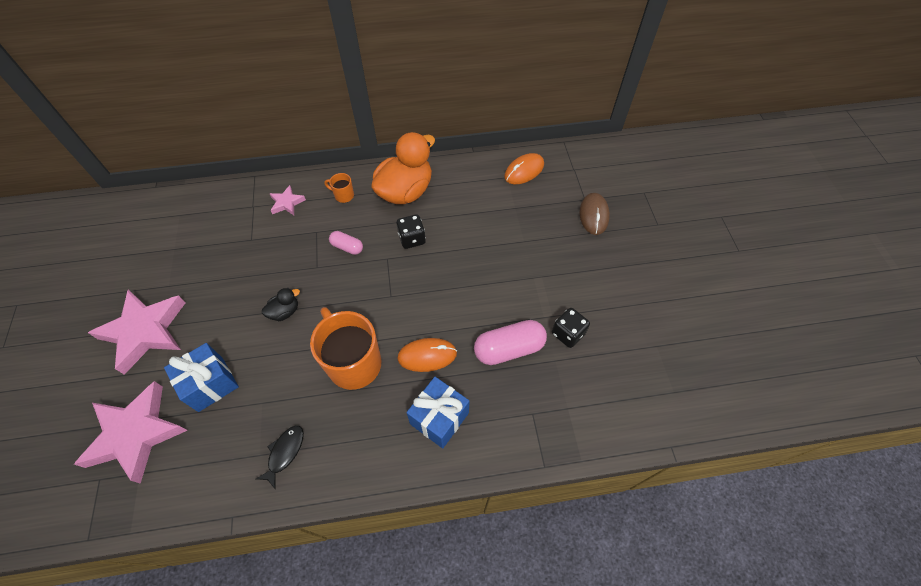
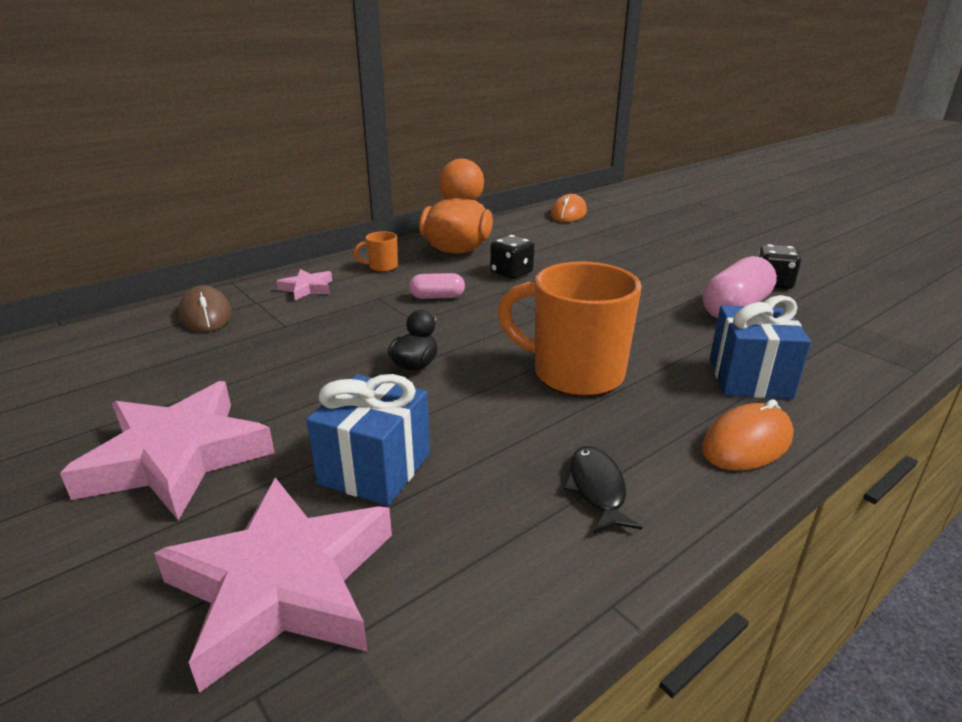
camera: 30 degrees left, 30 degrees down
(427, 355) = (657, 340): orange mouse -> orange mouse (747, 443)
(594, 215) = (674, 220): brown mouse -> brown mouse (206, 314)

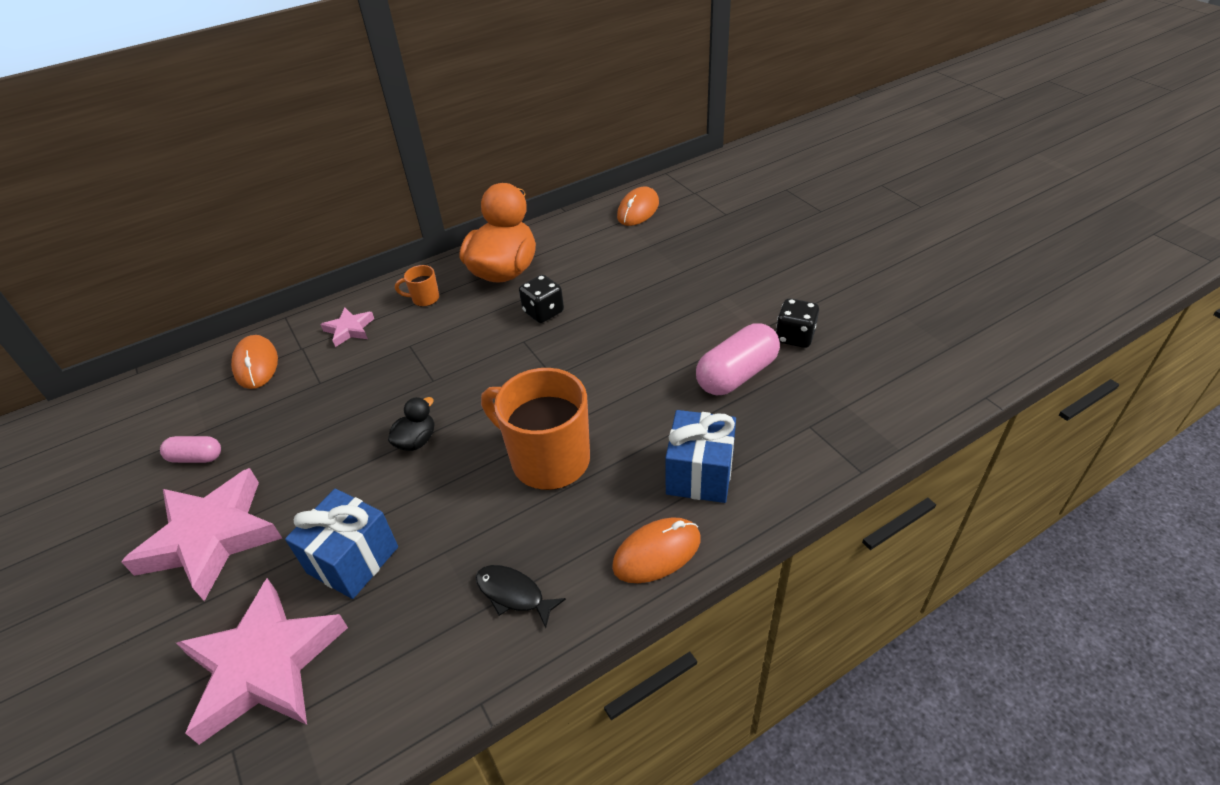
camera: 10 degrees right, 15 degrees up
(206, 314) = (256, 364): brown mouse -> orange mouse
(437, 297) = (462, 347): pink capsule -> pink capsule (196, 457)
(597, 489) = (513, 594): black fish -> black fish turned 60 degrees counterclockwise

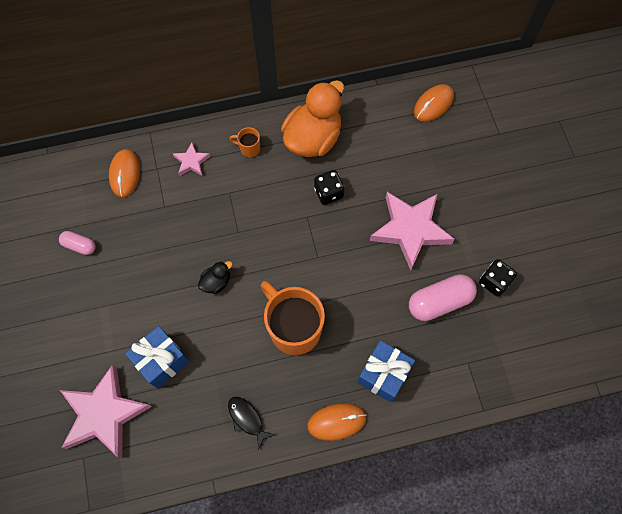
camera: 15 degrees right, 25 degrees up
(211, 538) = (83, 314): pink star -> pink star (410, 230)

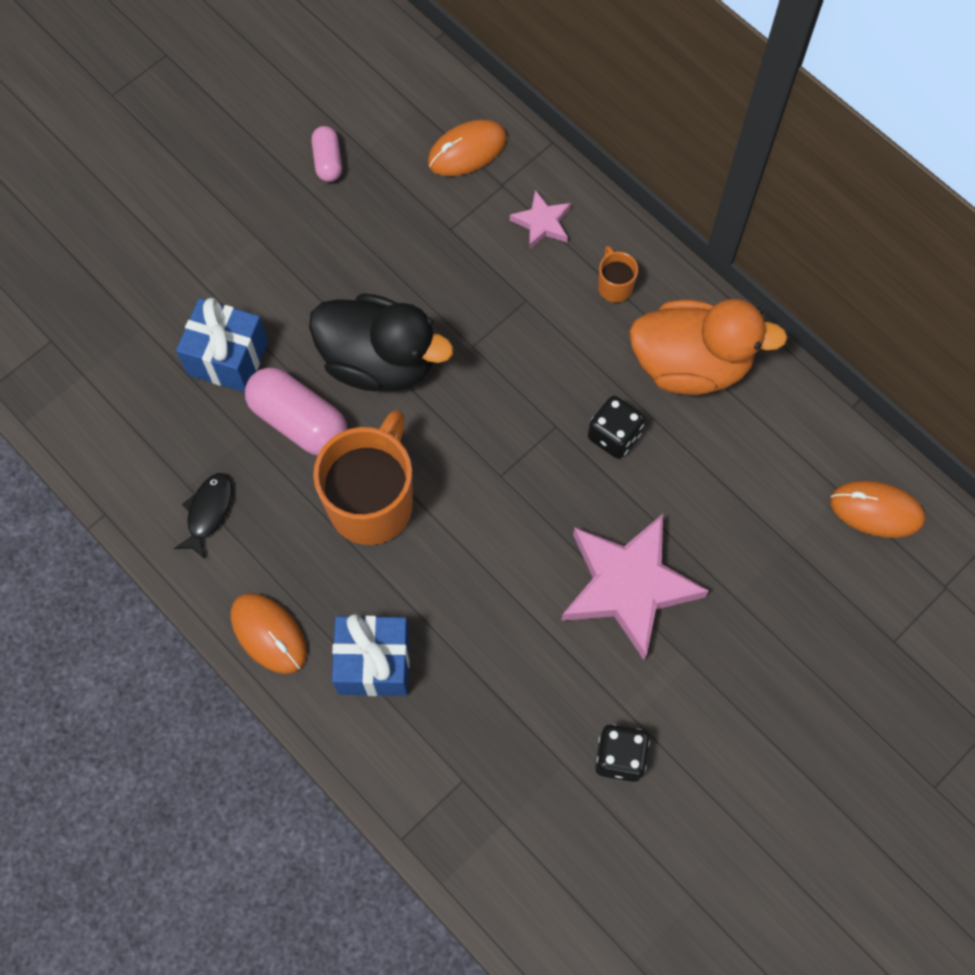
camera: 60 degrees right, 0 degrees up
(104, 413) = (120, 331): pink star -> none
(216, 282) = (379, 361): black duck -> black duck, size x2.23
(439, 301) = (536, 688): pink capsule -> pink capsule (299, 421)

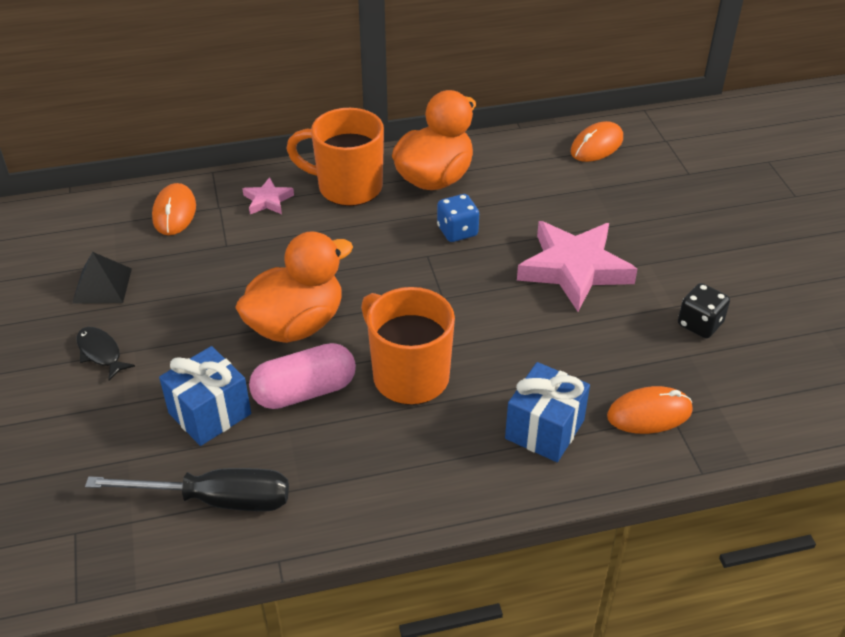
camera: 60 degrees left, 25 degrees down
(138, 425) = (215, 500): none -> black screwdriver
(208, 512) = (336, 483): black fish -> black fish (101, 353)
(269, 634) = (475, 487): orange mouse -> orange mouse (649, 413)
(328, 161) = (102, 285): pink capsule -> black pyramid
(379, 361) = (296, 324): black duck -> orange duck
(614, 286) = (347, 187): orange mug -> orange mug, size x2.30
(614, 435) = (457, 231): black dice -> blue dice

